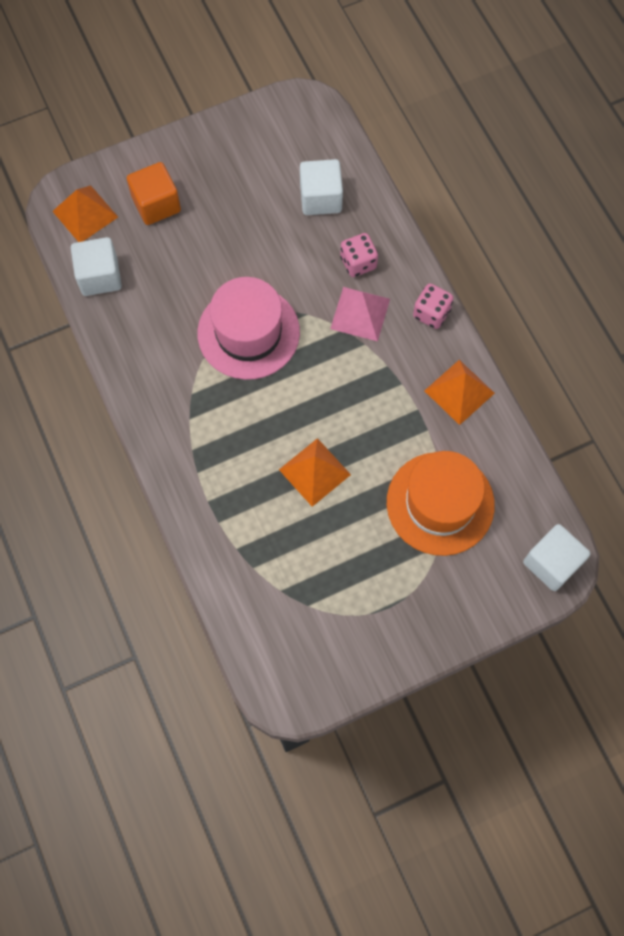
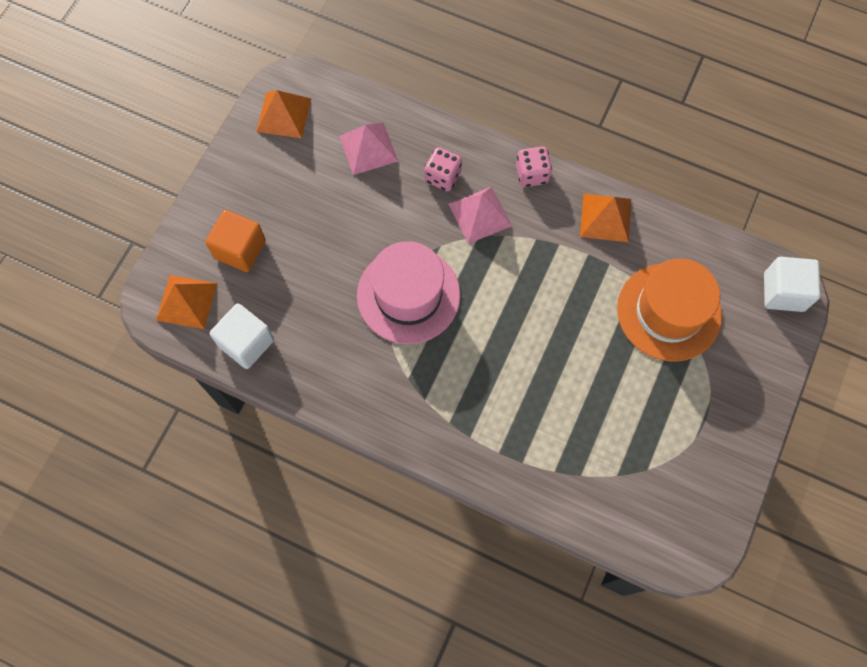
camera: 40 degrees left, 0 degrees up
(314, 472) = (558, 363): orange pyramid -> orange pyramid (283, 115)
(320, 198) = (368, 148): white cube -> pink pyramid

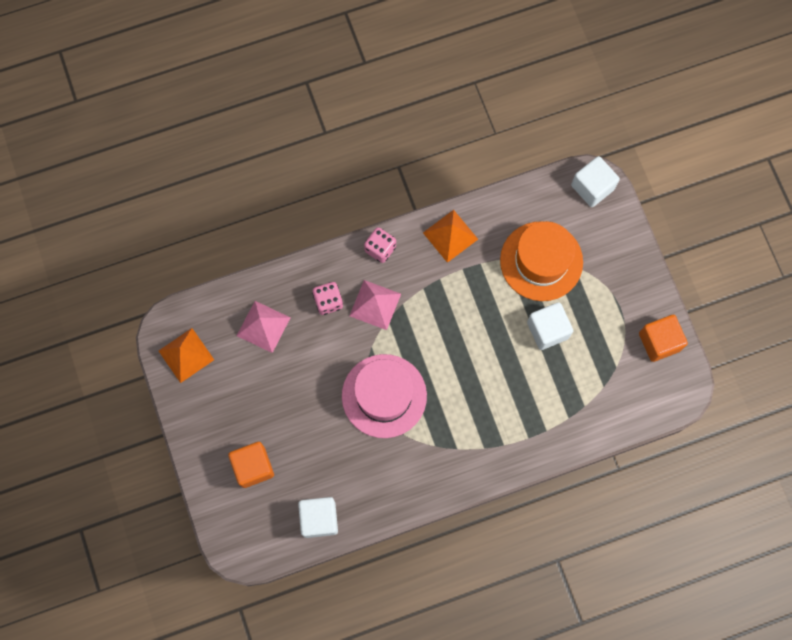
camera: 45 degrees left, 5 degrees up
(186, 301) = (255, 530): orange pyramid -> none
(614, 376) = (547, 330): none -> white cube
(713, 486) = (659, 342): none -> orange cube

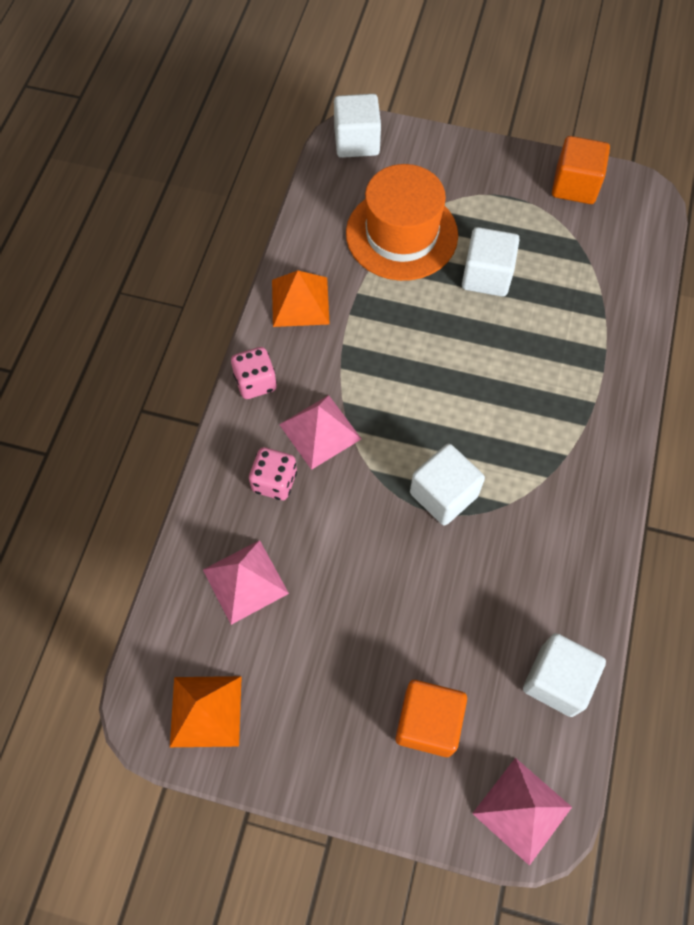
camera: 55 degrees left, 10 degrees down
(241, 539) = (522, 810): none -> pink pyramid
(384, 396) = (443, 494): pink hat -> white cube

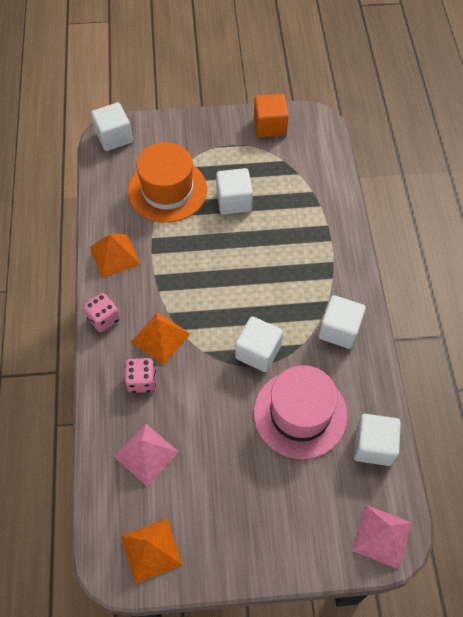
camera: 20 degrees left, 5 degrees down
(320, 431) = (160, 337): pink pyramid -> orange pyramid
(428, 722) = (302, 503): orange cube -> none
(470, 599) = (300, 413): none -> pink hat
(568, 501) = (339, 330): none -> white cube

